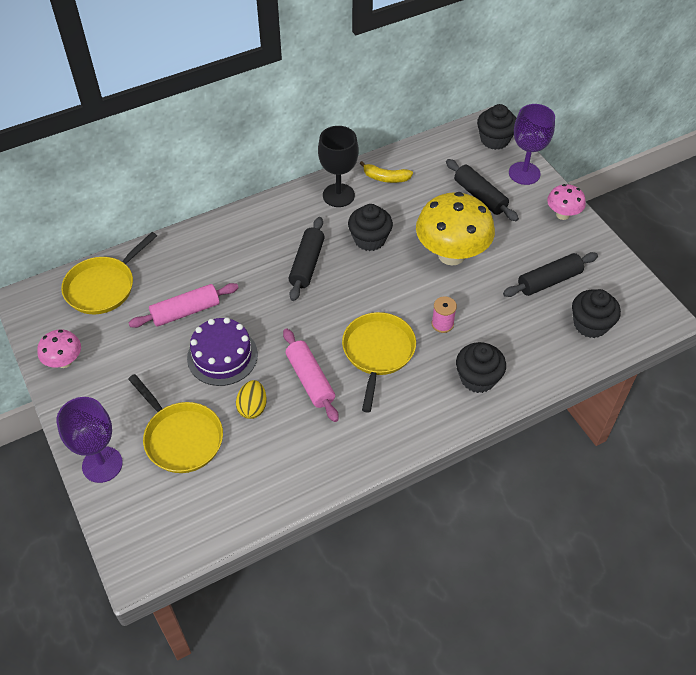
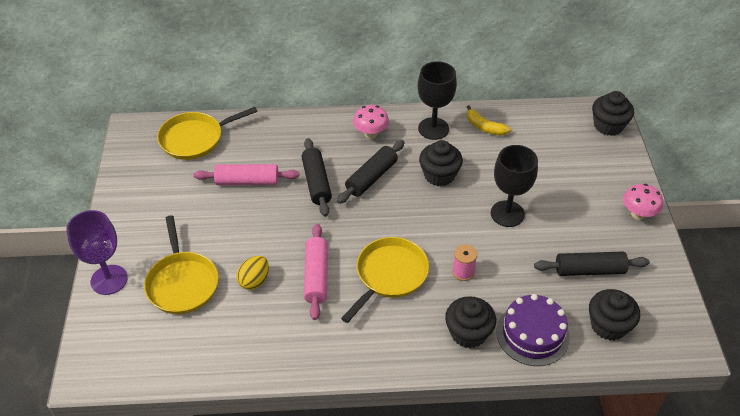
camera: 25 degrees right, 5 degrees down
(64, 361) = (130, 187): pink mushroom -> pink mushroom (371, 134)
(222, 356) = (255, 228): purple cake -> purple cake (532, 334)
(451, 254) = (507, 214): yellow mushroom -> black goblet
(480, 196) = (565, 171): black rolling pin -> black rolling pin (316, 182)
(524, 173) = (620, 164): purple goblet -> none

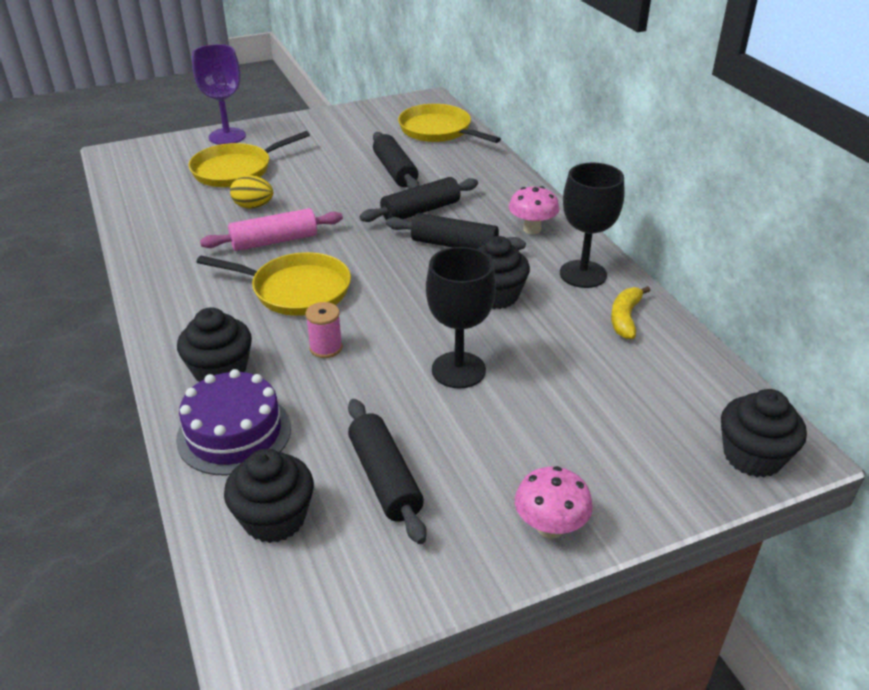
camera: 70 degrees right, 10 degrees down
(247, 181) = (395, 171): pink rolling pin -> black rolling pin

